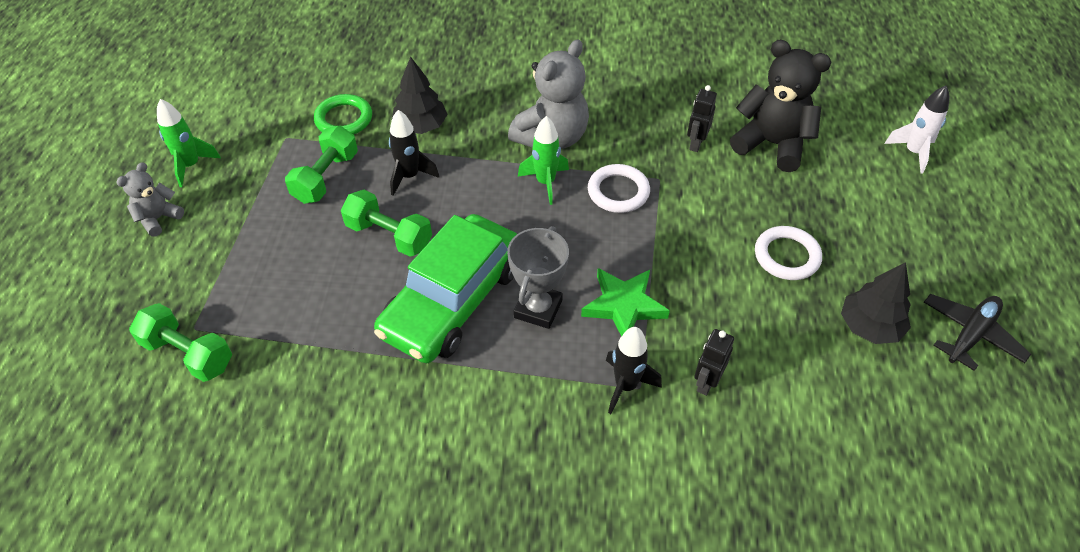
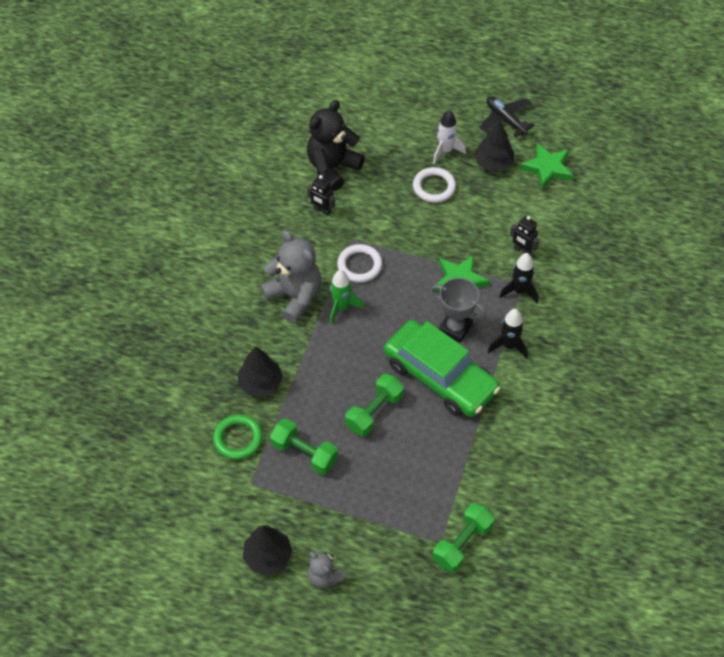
camera: 80 degrees left, 5 degrees up
(191, 166) = (268, 556): green rocket -> black tree
(409, 176) = (316, 394): black rocket -> black rocket (508, 345)
(895, 406) = (547, 168): none -> green star
(913, 152) = (358, 96): white rocket -> white rocket (445, 151)

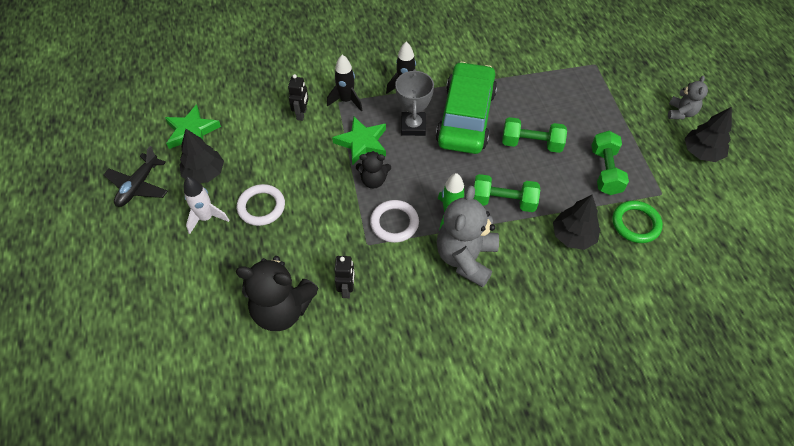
camera: 120 degrees left, 0 degrees up
(412, 270) = (373, 180): none -> black teddy bear
(462, 543) = (586, 53): green dumbbell -> green dumbbell (503, 201)

